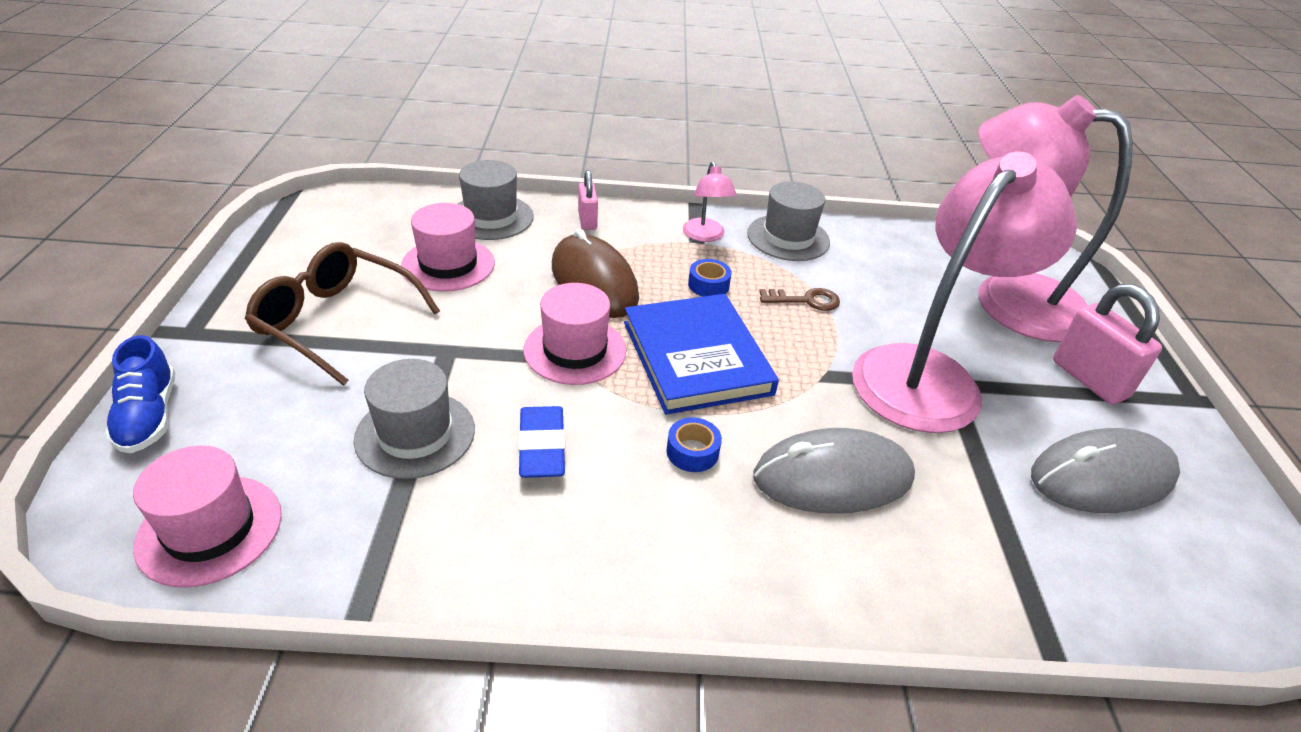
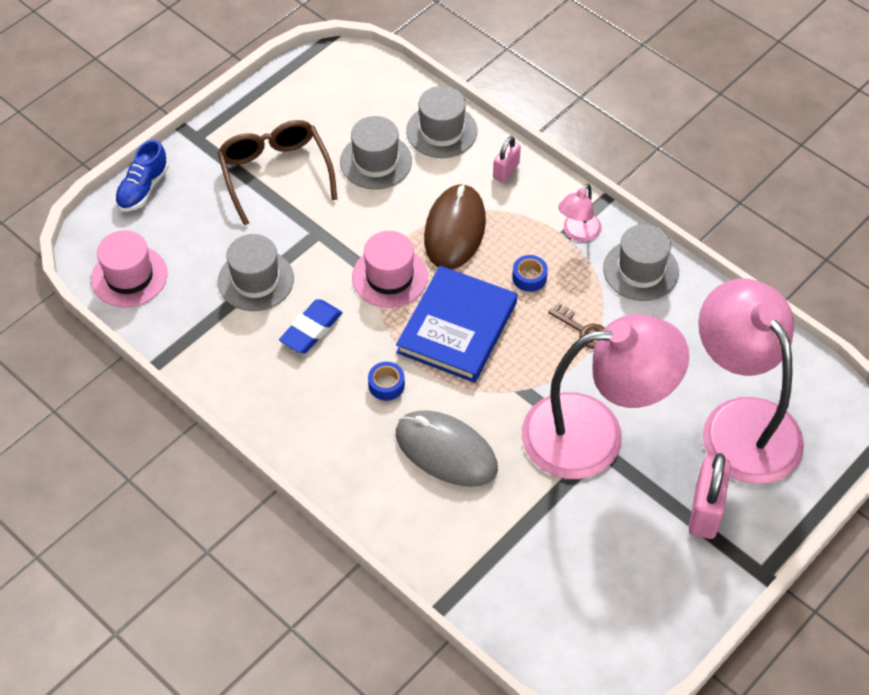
camera: 45 degrees right, 15 degrees up
(448, 264) = (376, 161): pink hat -> grey hat
(1102, 477) = (609, 562): grey mouse -> none

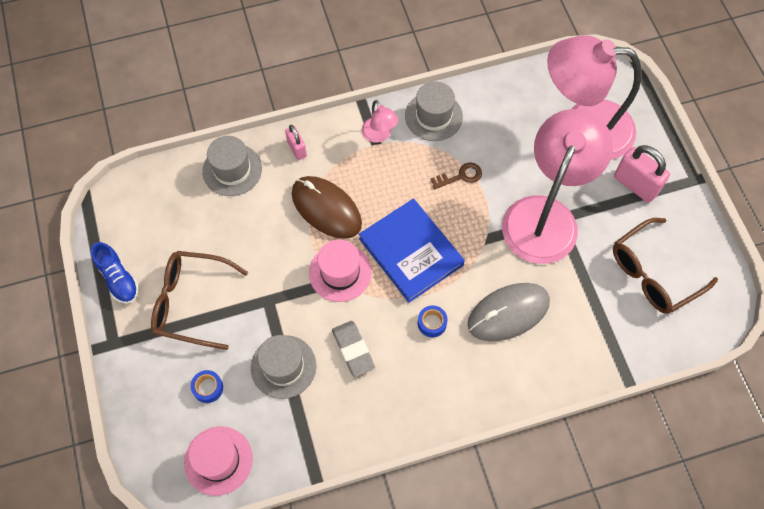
camera: 60 degrees left, 10 degrees up
(143, 188) = (137, 408): blue shoe -> blue shoe (118, 279)
(311, 329) = (353, 350): blue eraser -> grey eraser
(376, 161) = (229, 227): grey hat -> none
(529, 277) = (397, 184): blue tape -> blue tape (208, 388)
(597, 578) = (653, 274): none -> brown glasses

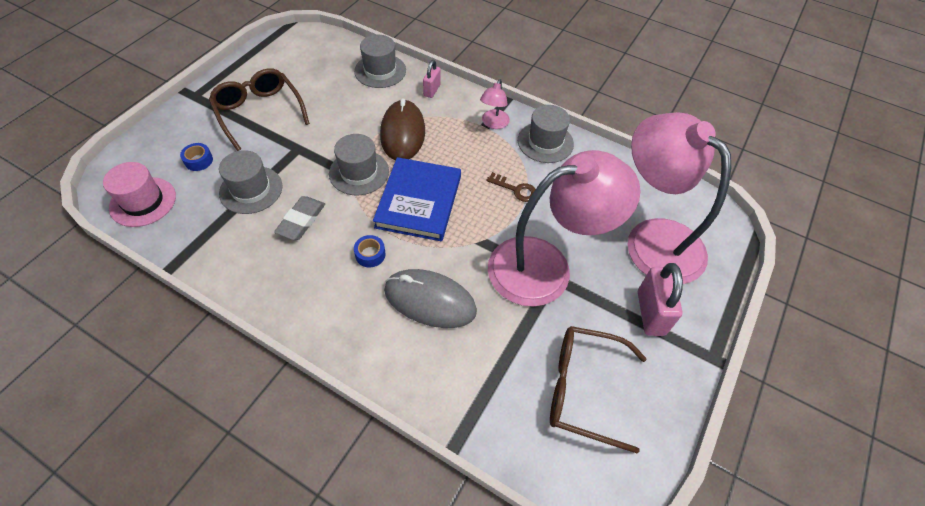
camera: 45 degrees right, 10 degrees down
(118, 279) = (245, 70): blue shoe -> none
(340, 272) = (359, 172): pink hat -> grey hat

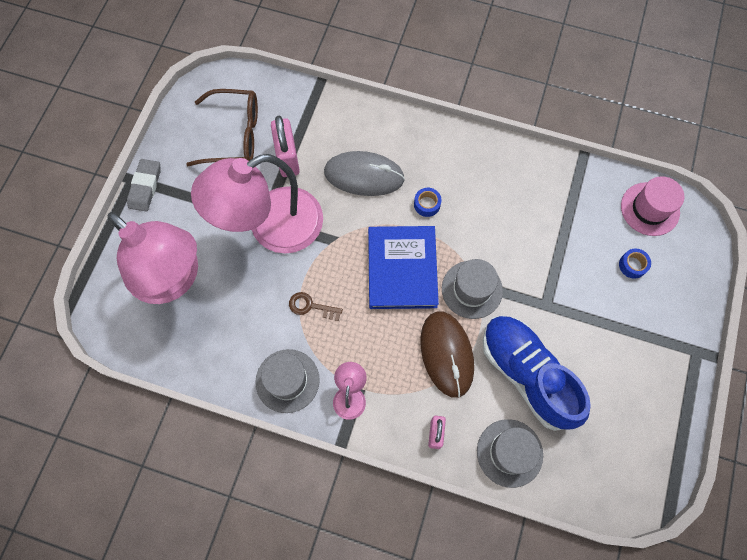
camera: 170 degrees right, 15 degrees up
(251, 190) = (563, 244): grey hat -> none
(259, 112) = (613, 344): brown glasses -> none
(301, 220) = (501, 223): grey eraser -> grey eraser (145, 187)
(342, 108) = (527, 374): none -> blue shoe
(650, 313) = (180, 205): pink padlock -> pink padlock (287, 158)

